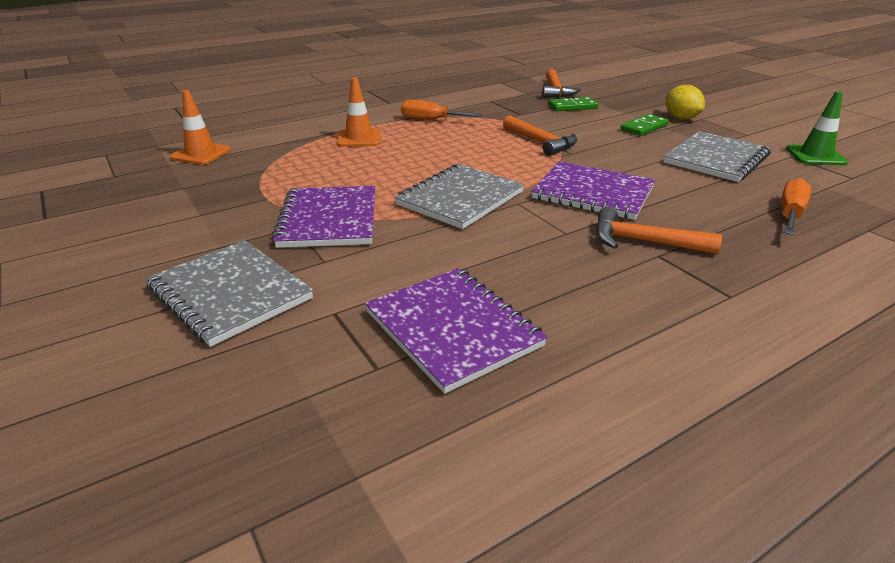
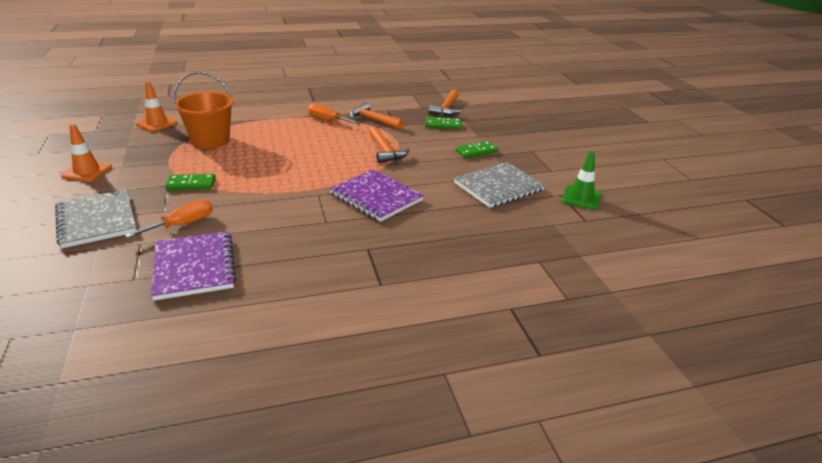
camera: 15 degrees right, 0 degrees up
(300, 163) = (210, 140): none -> orange bucket
(329, 219) = (191, 184): purple notebook -> green domino
(359, 138) = (265, 127): orange traffic cone -> orange traffic cone (87, 171)
(460, 198) = (284, 184): grey notebook -> none
(643, 241) = (368, 237): orange hammer -> orange hammer (373, 120)
(681, 118) = (515, 148): yellow lemon -> none
(790, 214) = (496, 239): orange screwdriver -> orange screwdriver (182, 224)

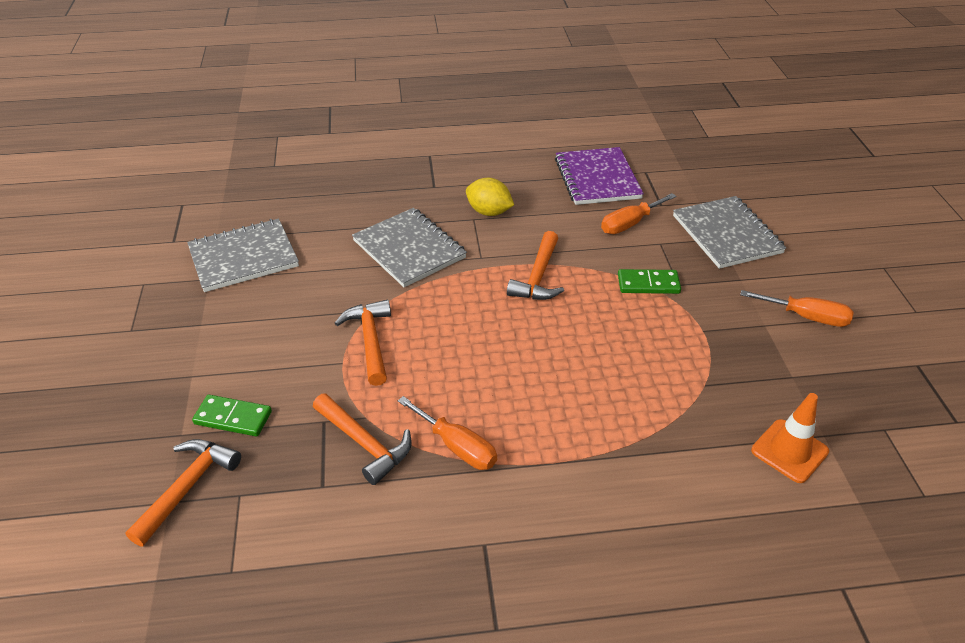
camera: 170 degrees left, 10 degrees up
(87, 171) = (806, 317): orange traffic cone -> orange screwdriver
(210, 140) = (662, 386): orange bucket -> none
(274, 184) = (538, 277): none -> orange hammer
(312, 228) = (489, 212): none -> yellow lemon
(376, 197) = (409, 249): purple notebook -> grey notebook
(476, 151) = (223, 332): green domino -> none
(581, 198) = (153, 234): green traffic cone -> none

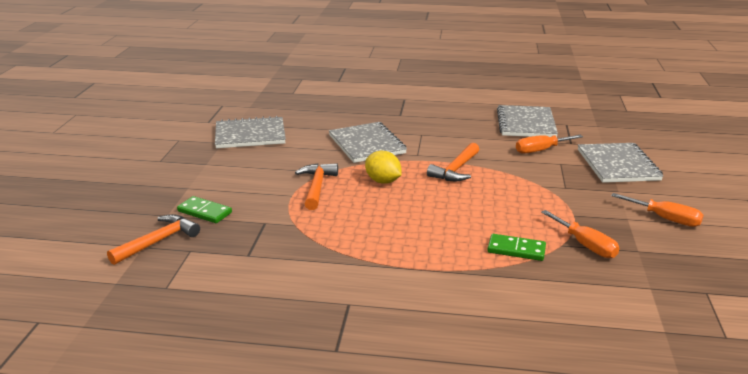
camera: 15 degrees right, 15 degrees down
(365, 444) = (288, 238): orange hammer -> none
(457, 446) = (353, 249): orange screwdriver -> orange screwdriver (585, 245)
(489, 212) = (434, 132): yellow lemon -> yellow lemon (383, 181)
(597, 178) = (526, 123): purple notebook -> grey notebook
(648, 284) = (540, 184): green domino -> green domino (516, 249)
(789, 451) = (616, 292): orange traffic cone -> none

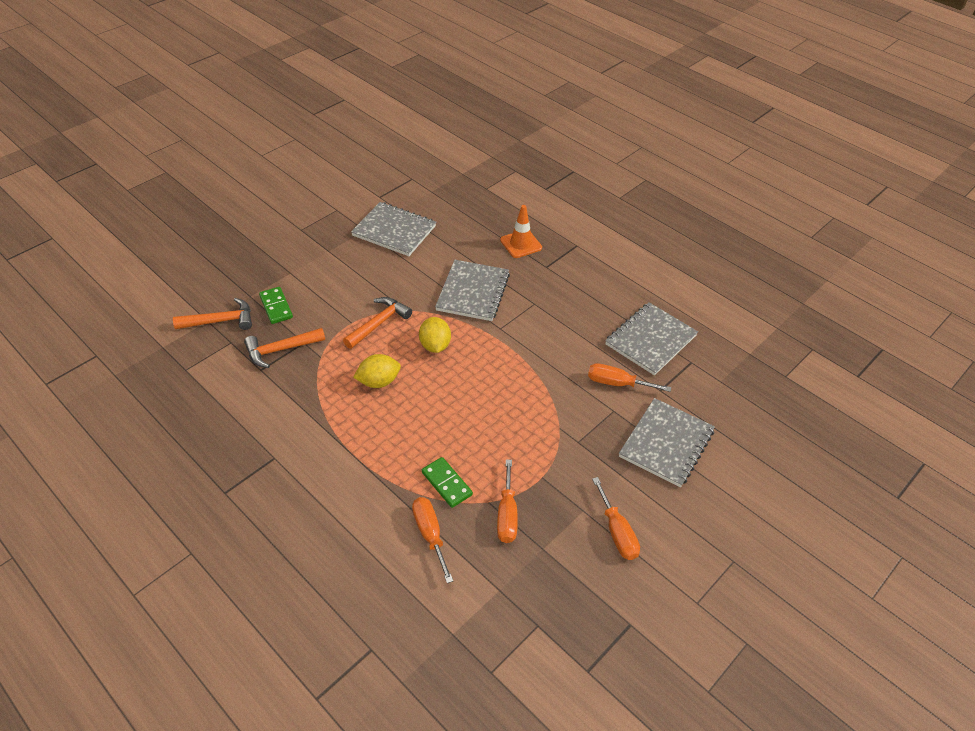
camera: 35 degrees right, 20 degrees up
(363, 110) = (521, 244): none -> orange traffic cone
(369, 218) = (378, 381): none -> yellow lemon
(455, 170) = (509, 365): orange hammer -> orange hammer (280, 350)
(553, 284) = (430, 535): none -> orange screwdriver

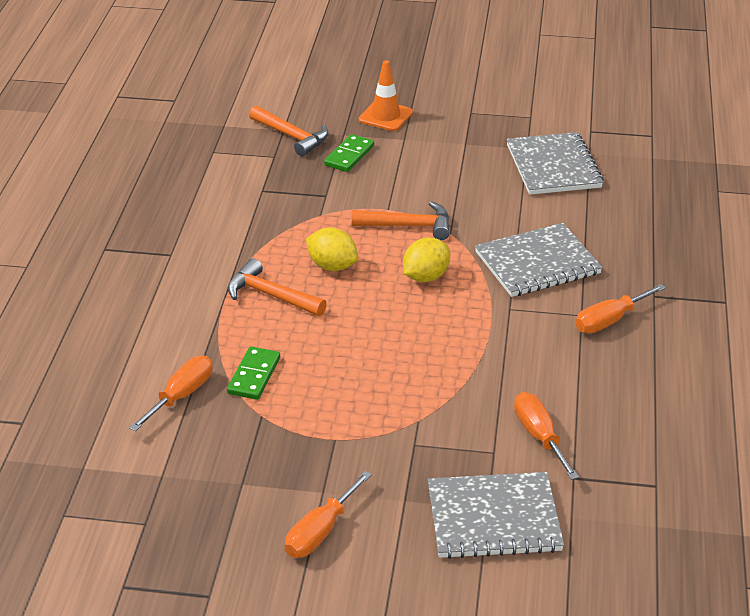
camera: 55 degrees right, 10 degrees down
(280, 350) = (299, 188): orange hammer -> orange hammer (270, 295)
(507, 514) = (258, 437): orange screwdriver -> orange screwdriver (609, 320)
(521, 244) = (663, 259): orange traffic cone -> orange traffic cone (385, 116)
(650, 340) = (646, 433): grey notebook -> none

